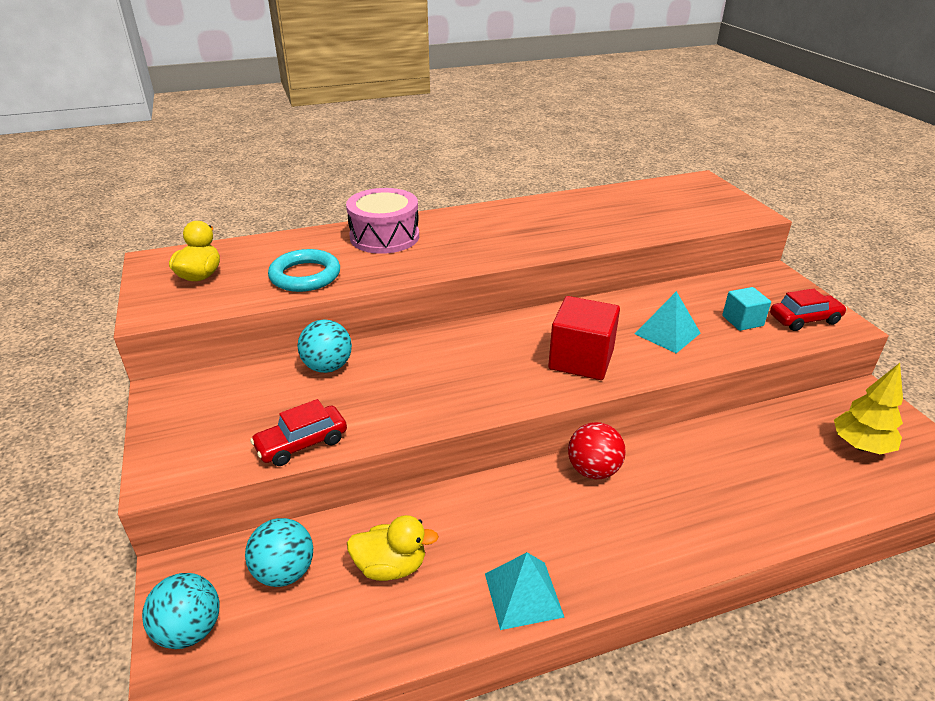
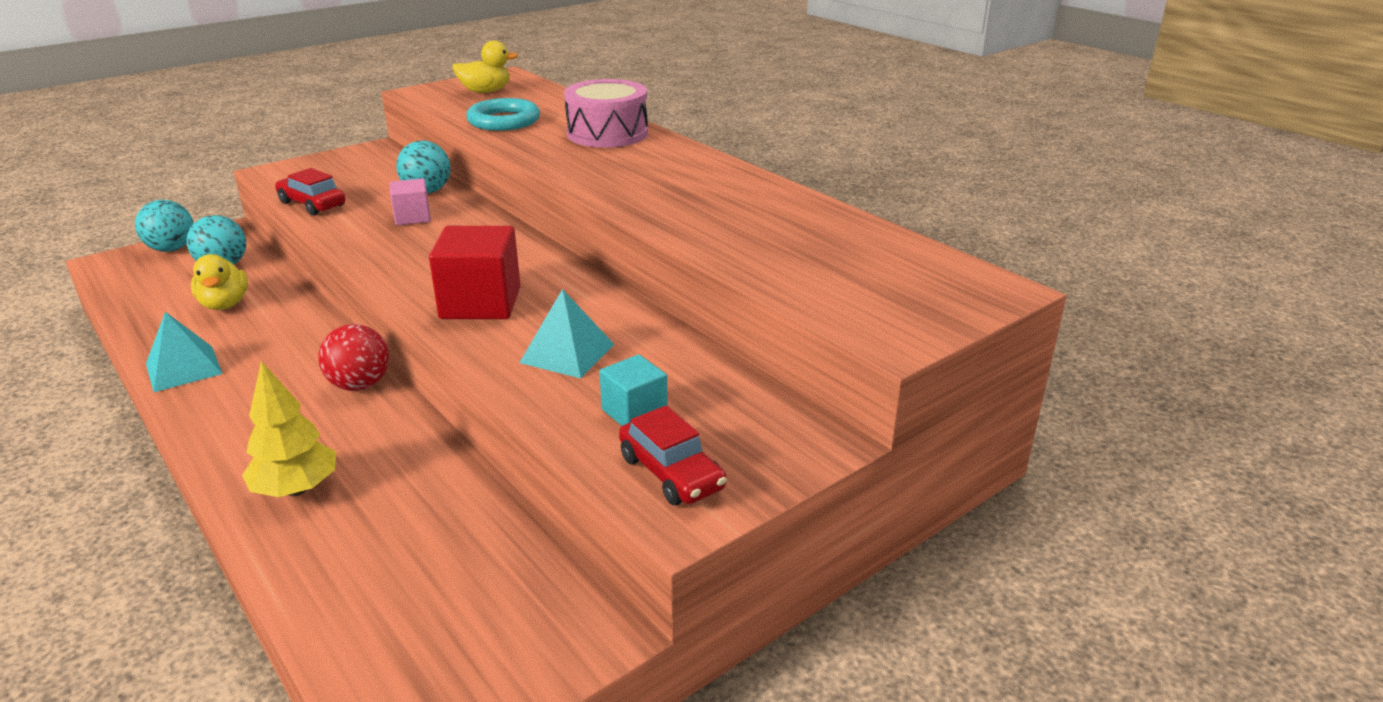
camera: 70 degrees right, 5 degrees down
(387, 380) = (412, 217): none -> pink cube
(860, 446) = (447, 612): yellow tree -> yellow tree (296, 489)

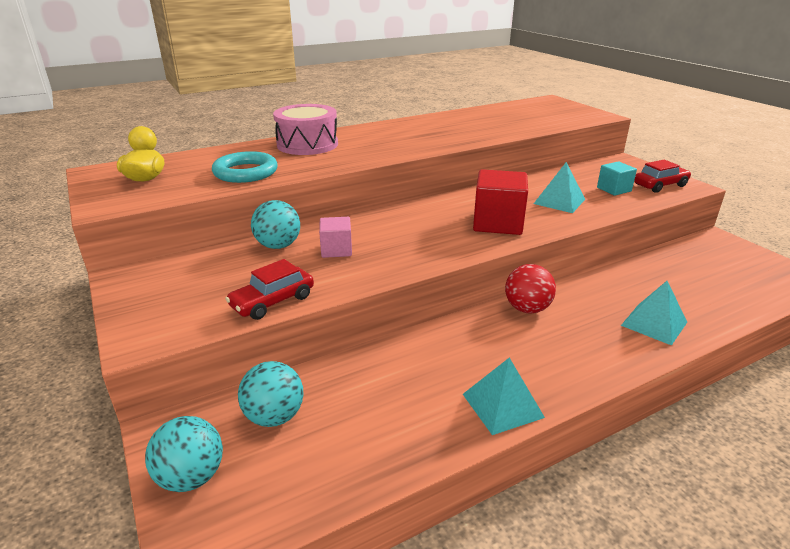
camera: 80 degrees left, 0 degrees up
(225, 304) = (375, 399): yellow duck -> none
(296, 489) = (654, 323): yellow tree -> turquoise pyramid

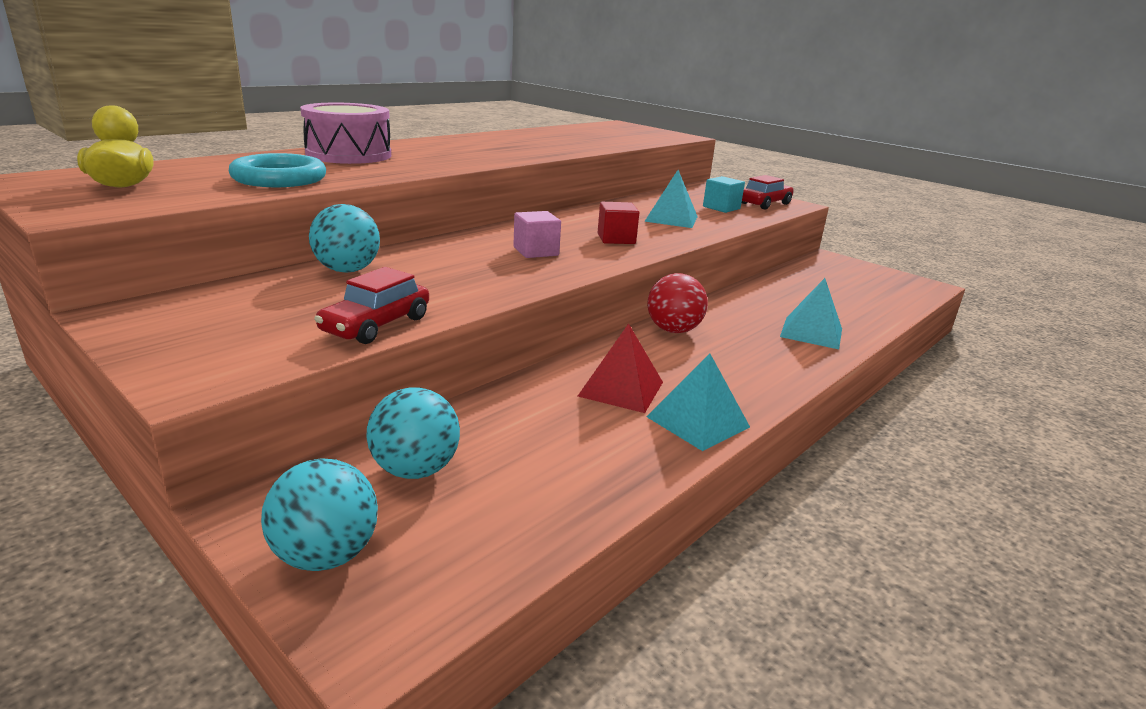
camera: 20 degrees left, 5 degrees down
(336, 250) = (432, 270): pink cube -> pink cube (536, 251)
(455, 364) = (621, 389): none -> red pyramid
(497, 223) = (616, 239): red cube -> red cube, size x0.58

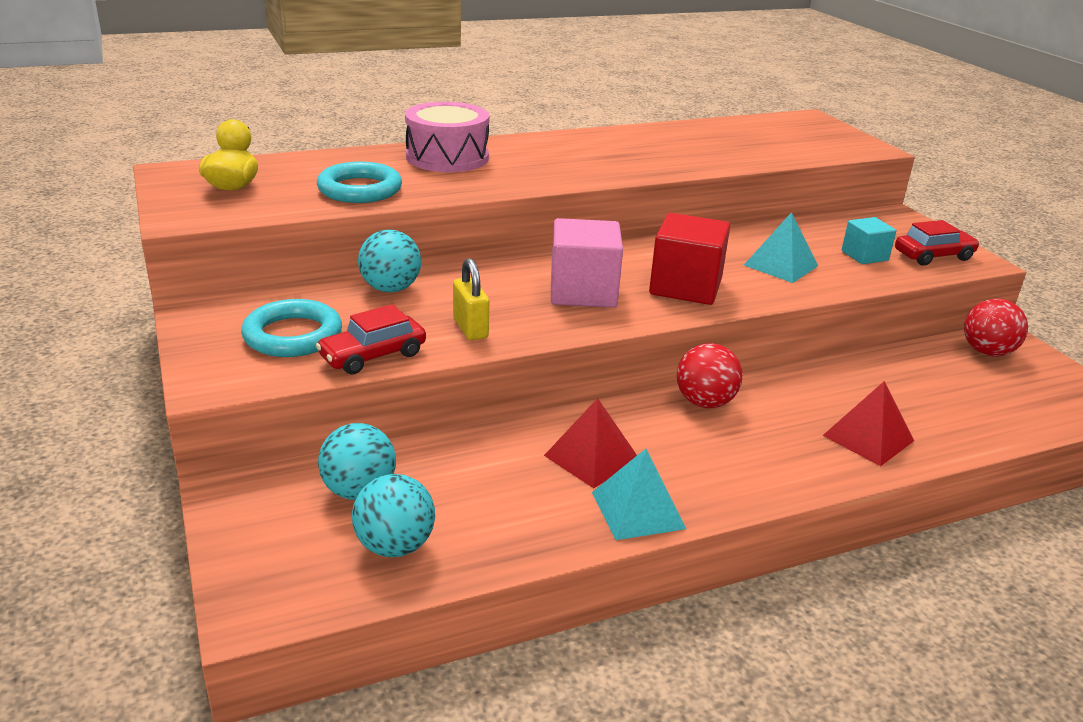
camera: 25 degrees right, 5 degrees up
(267, 321) = (293, 335): none -> turquoise ring
(325, 555) = (256, 542): turquoise ball -> turquoise ball (395, 546)
(458, 289) = (470, 328): none -> yellow padlock
(536, 251) = (583, 292): pink cube -> pink cube, size x1.73
(616, 239) = (685, 287): red cube -> red cube, size x1.73
(811, 332) = (868, 438): turquoise pyramid -> red pyramid
(826, 267) = (987, 352): none -> red ball

